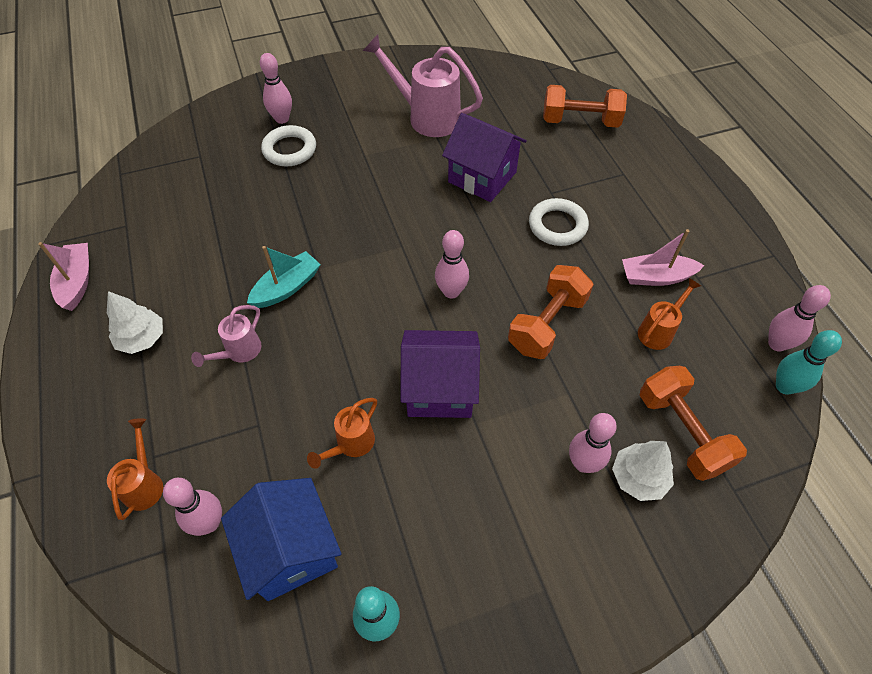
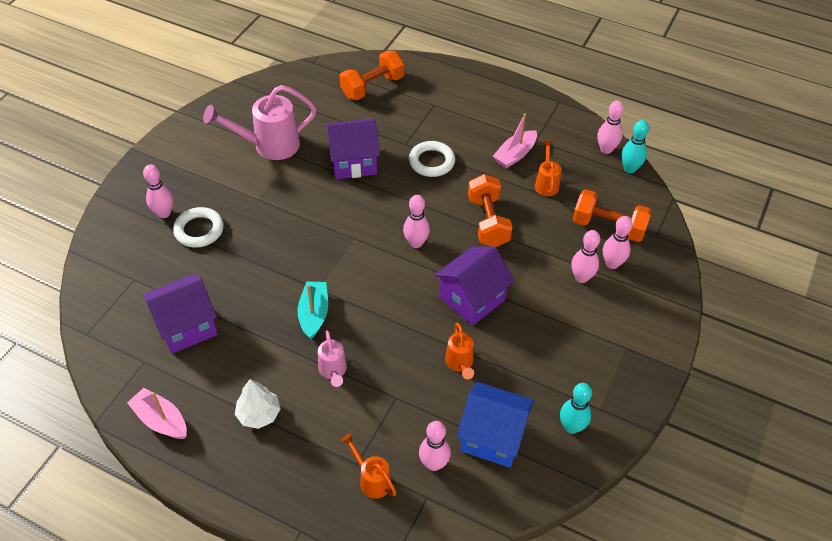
camera: 45 degrees left, 5 degrees down
(186, 220) = (186, 326): none -> purple house
(638, 477) = (612, 263): white tree -> pink bowling pin

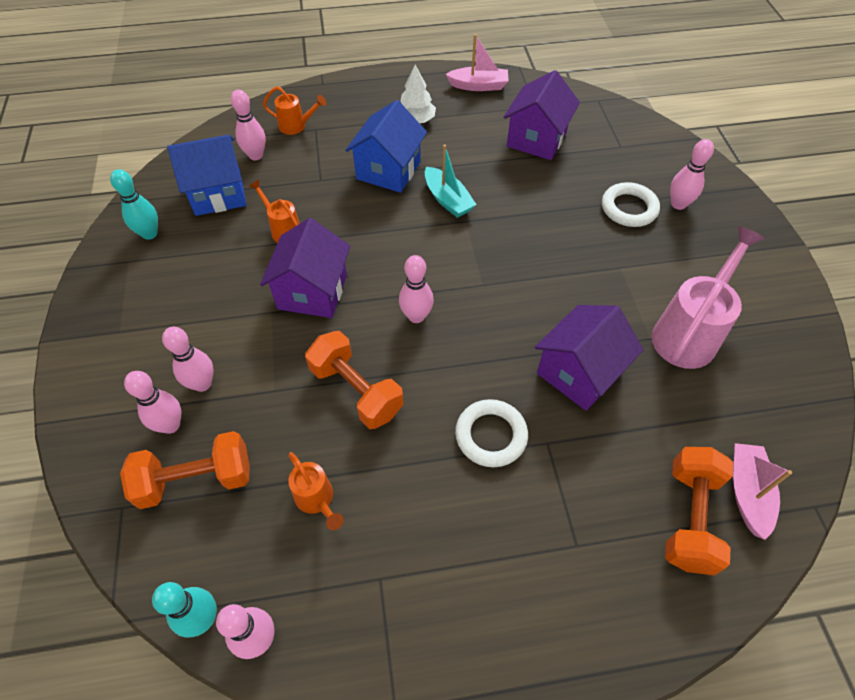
camera: 145 degrees right, 5 degrees up
(333, 371) = (388, 170): pink watering can -> blue house
(515, 155) = (392, 525): pink boat -> pink boat (747, 492)

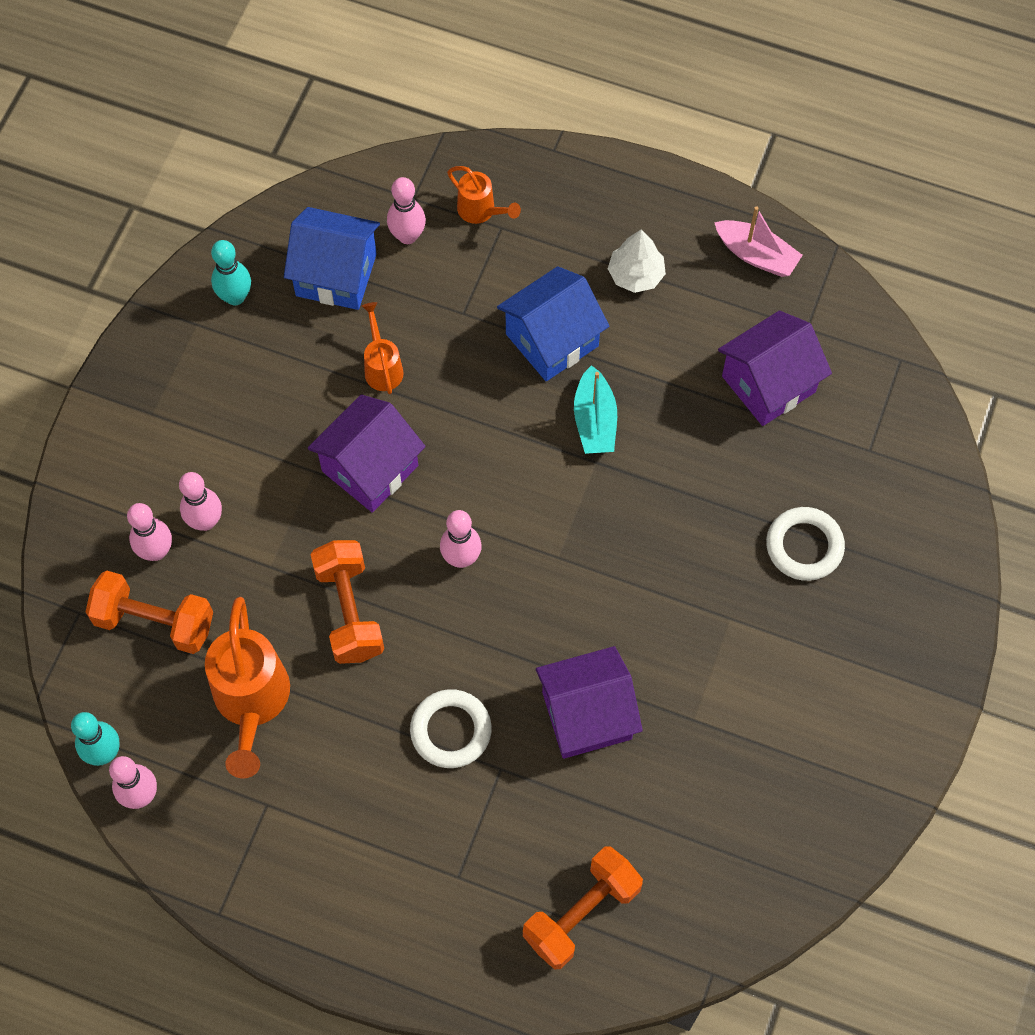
camera: 30 degrees right, 10 degrees up
(317, 500) = (251, 702): orange watering can -> orange watering can, size x1.87
(678, 204) = (870, 572): pink bowling pin -> none
(688, 333) = (740, 737): pink watering can -> none
(747, 492) = (657, 924): pink boat -> none

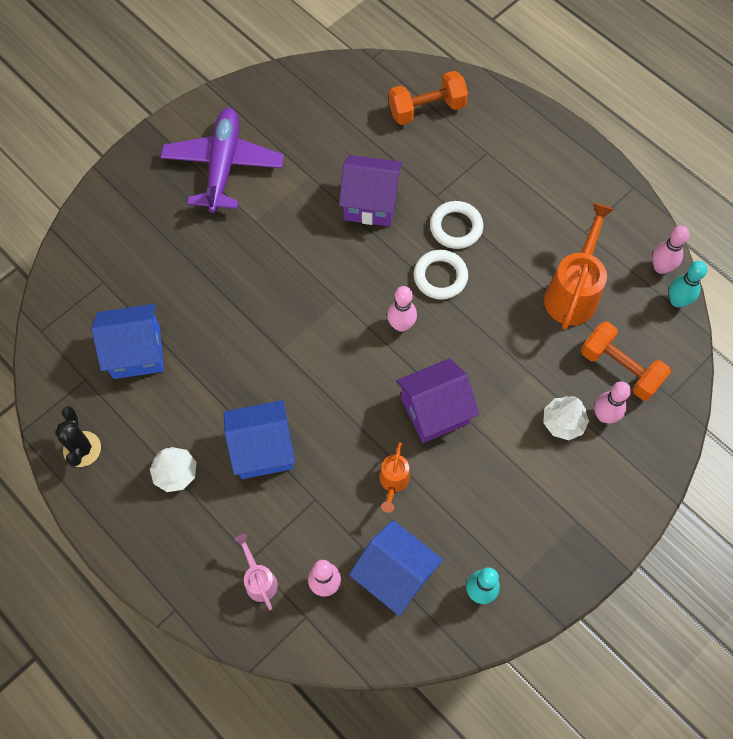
camera: 155 degrees left, 0 degrees up
(205, 521) = (563, 422): pink bowling pin -> white tree
(349, 611) = (488, 322): orange dumbbell -> none
(481, 211) = (259, 580): orange watering can -> pink watering can
(595, 421) = (266, 377): turquoise boat -> none
(756, 255) = (82, 449): pink boat -> black cactus
(768, 384) = (136, 352): purple house -> blue house
(804, 546) = (183, 242): white ring -> white ring (440, 277)
(822, 681) = (223, 165): none -> purple plane

